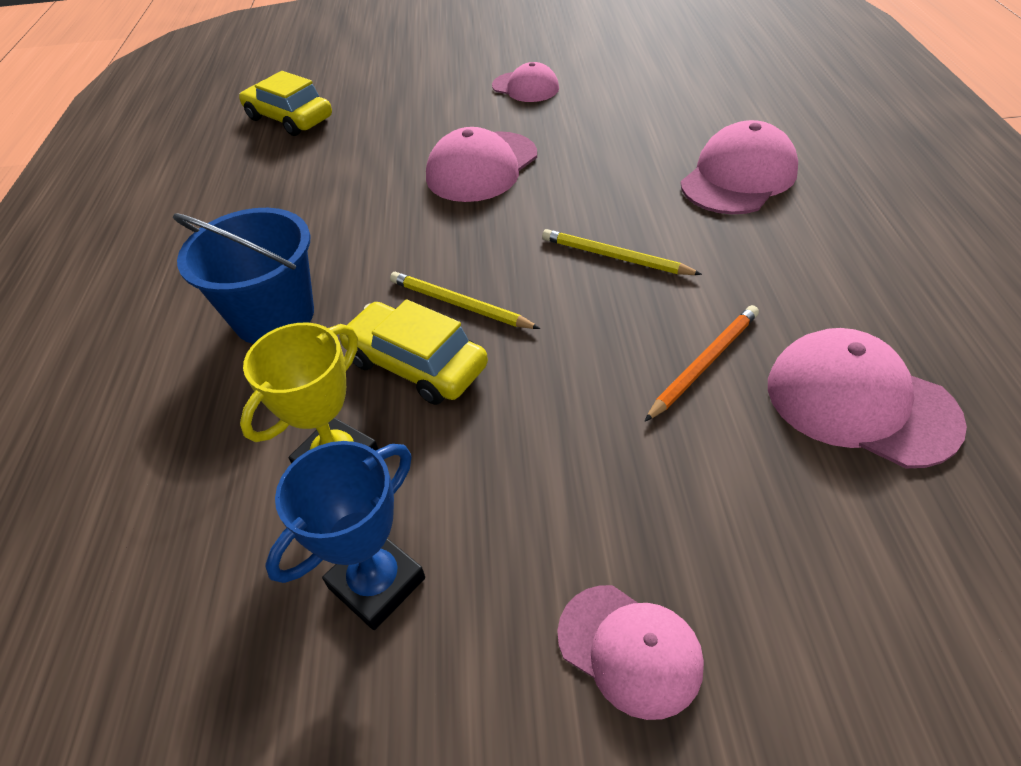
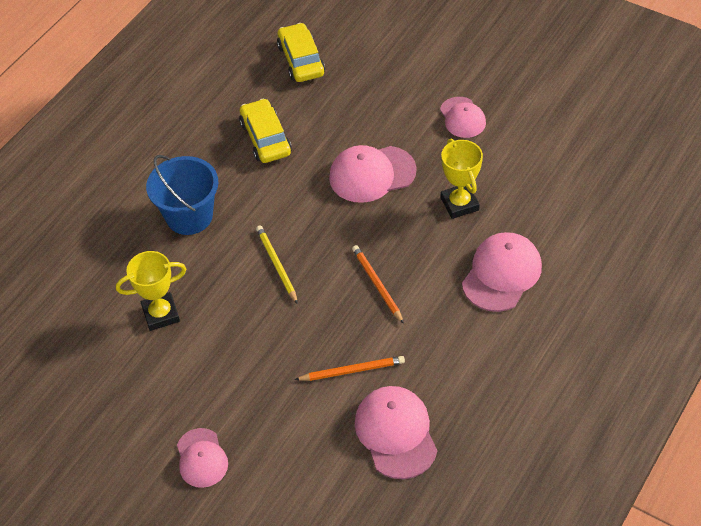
camera: 35 degrees right, 5 degrees up
(377, 583) = (137, 376): blue trophy -> none
(416, 364) = (229, 286): yellow car -> yellow car (266, 138)
(612, 146) = (459, 204): none -> yellow trophy
(615, 257) = (377, 284): yellow pencil -> orange pencil
(738, 177) = (501, 274): pink cap -> pink cap turned 45 degrees counterclockwise

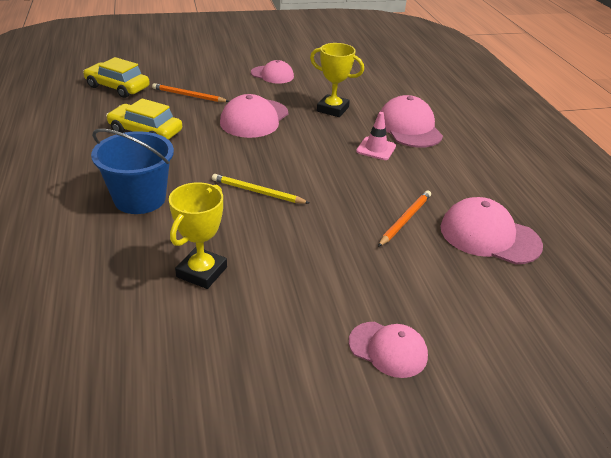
camera: 50 degrees left, 15 degrees down
(377, 284) = (345, 167): orange pencil -> orange pencil (188, 96)
(432, 280) = (376, 149): none -> pink traffic cone

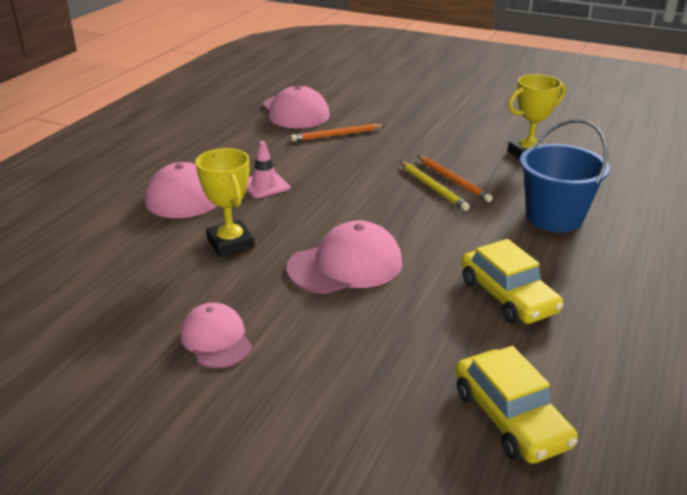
camera: 140 degrees left, 5 degrees down
(188, 96) = (398, 344): orange pencil -> orange pencil (453, 180)
(388, 349) = (442, 97): pink cap -> none

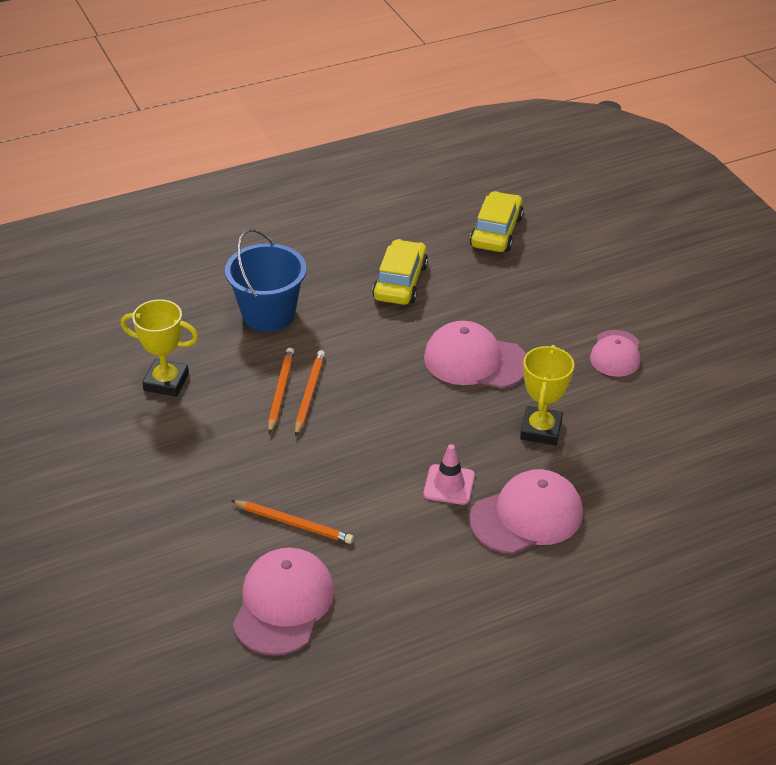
camera: 140 degrees left, 10 degrees up
(433, 187) = (309, 394): yellow pencil -> orange pencil

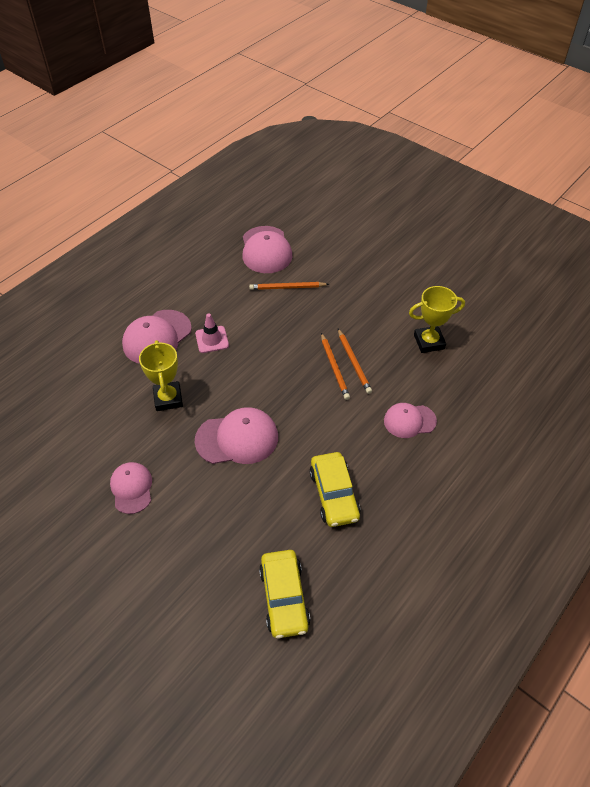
camera: 155 degrees right, 10 degrees up
(268, 313) = (409, 421): blue bucket -> pink cap

